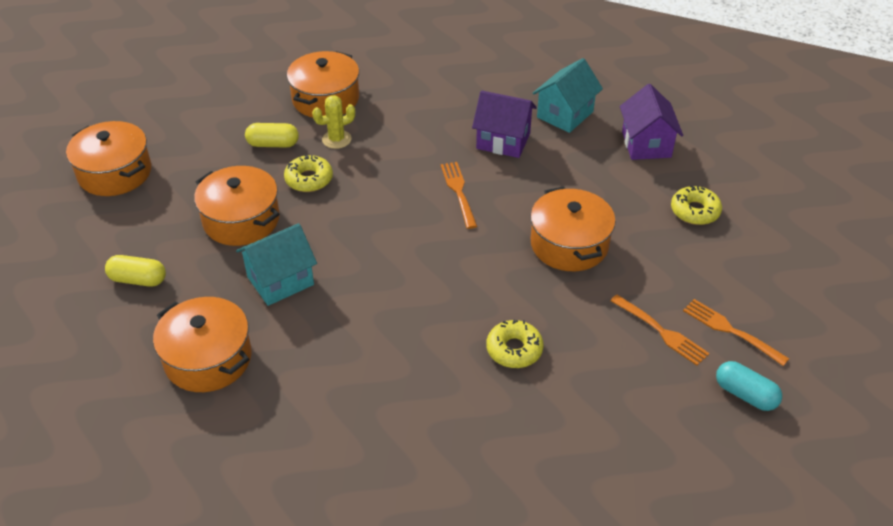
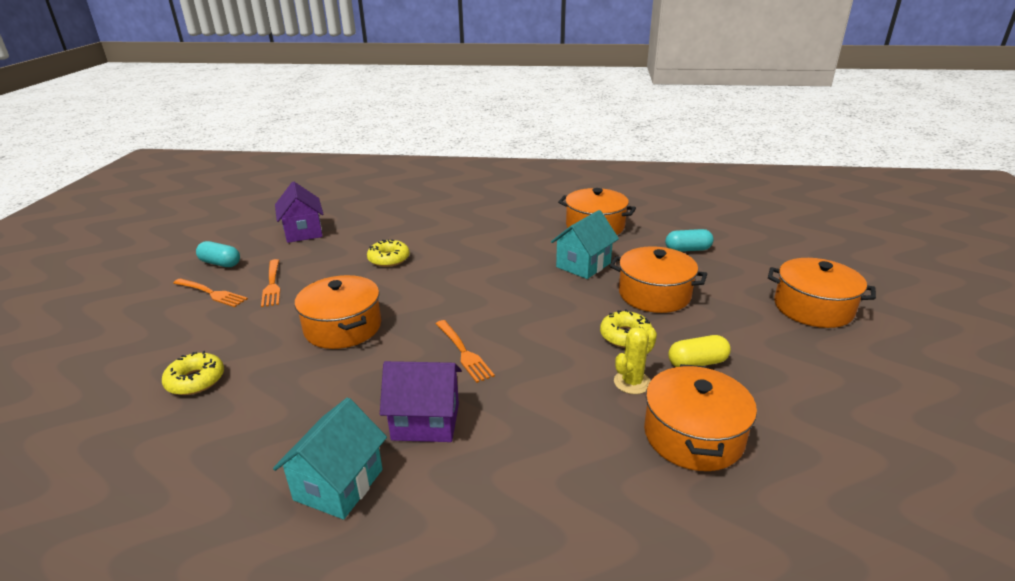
camera: 165 degrees right, 15 degrees down
(138, 279) = (687, 250): yellow capsule -> turquoise capsule
(646, 144) = (223, 457): purple house -> purple house (303, 232)
(660, 331) = (272, 284): orange fork -> orange fork turned 135 degrees counterclockwise

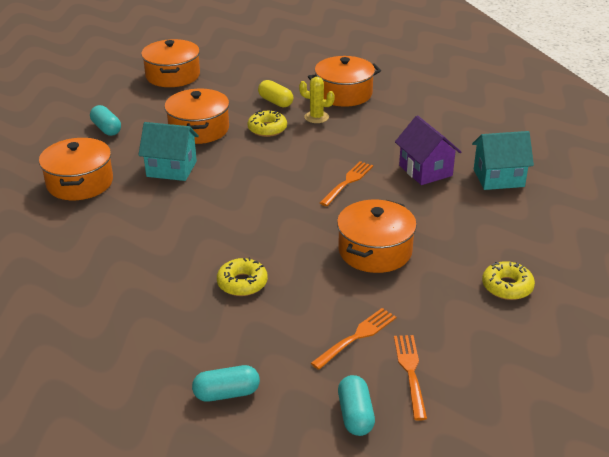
camera: 120 degrees left, 5 degrees up
(303, 232) = (226, 393): purple house -> turquoise capsule

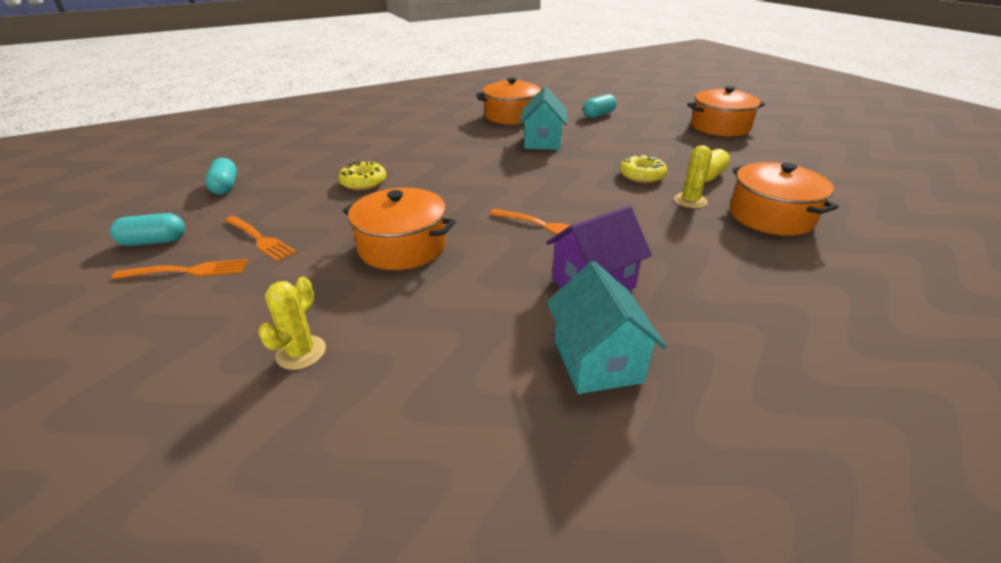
camera: 85 degrees right, 0 degrees up
(199, 129) = (620, 146): orange pot -> none
(507, 287) = (301, 353): yellow donut -> yellow cactus

